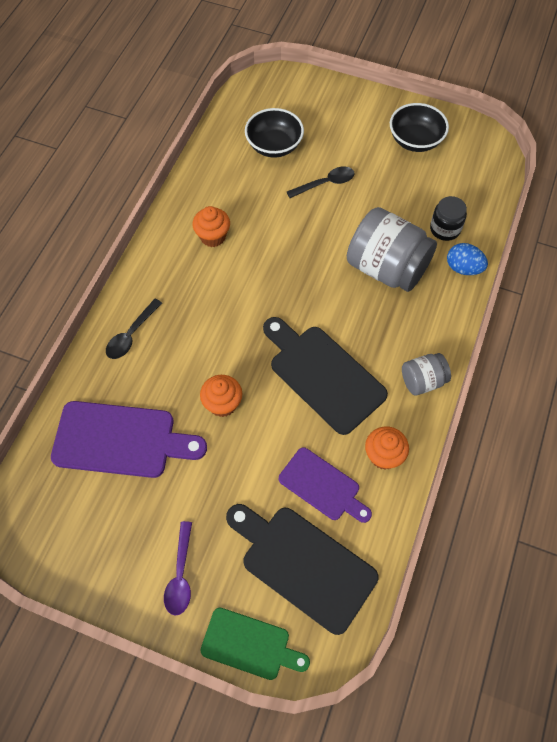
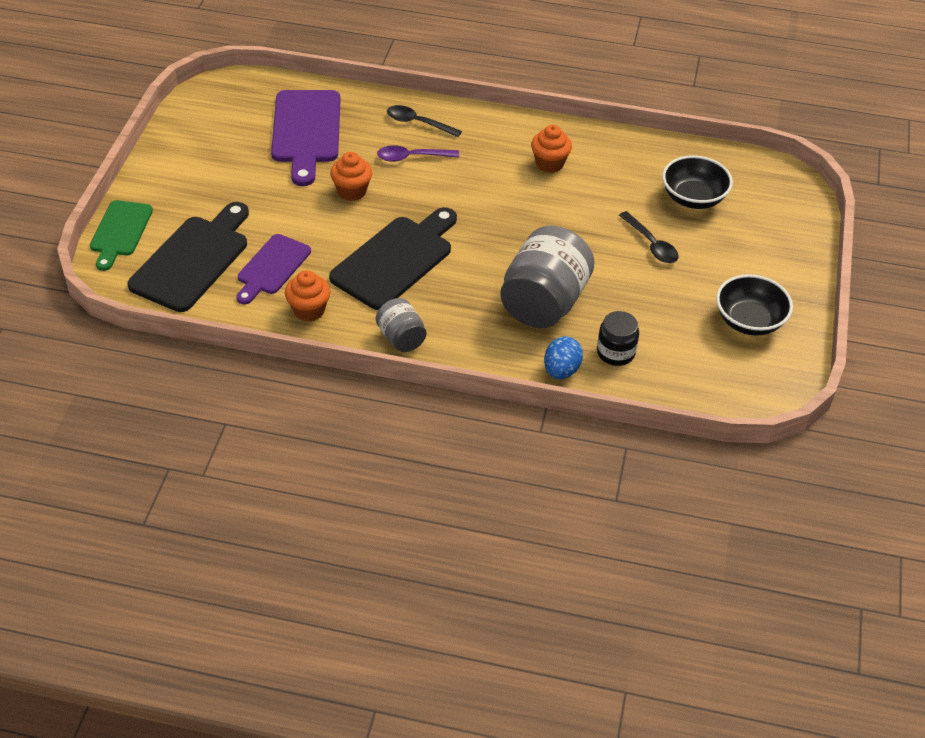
camera: 80 degrees right, 15 degrees down
(180, 574) = (182, 183): purple spoon -> purple spoon (412, 157)

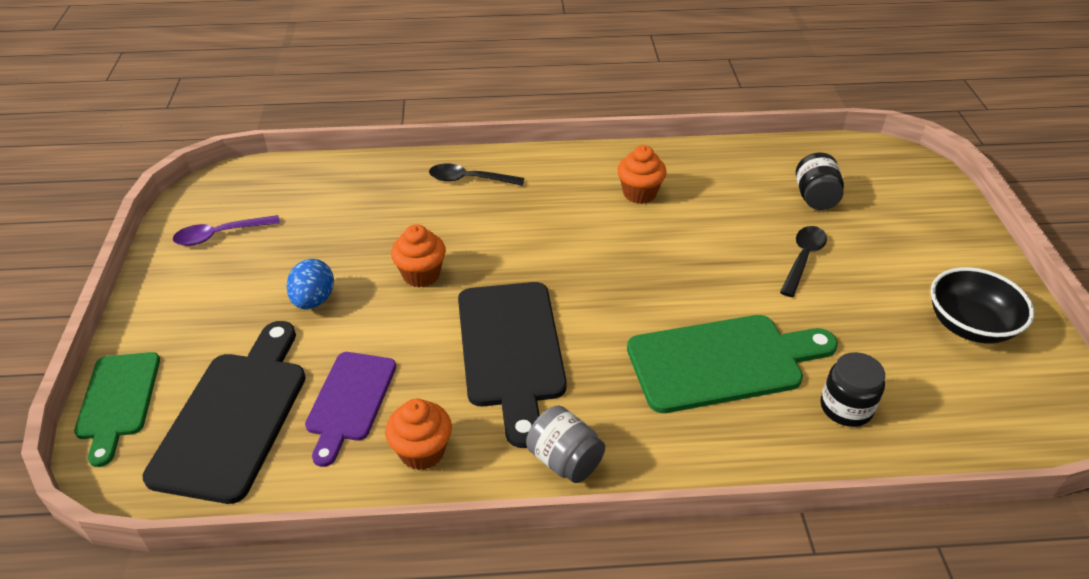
camera: 15 degrees left, 5 degrees down
(306, 131) = (339, 215): purple cutting board -> none
(395, 259) = (511, 350): black cutting board -> black cutting board turned 150 degrees clockwise
(412, 157) = (479, 219): purple spoon -> purple spoon (220, 235)
(544, 302) = (722, 362): grey jar -> green cutting board
(561, 370) = (795, 452): blue egg -> blue egg (313, 300)
(651, 244) = (803, 259): black spoon -> black spoon turned 105 degrees counterclockwise
(693, 198) = (815, 197): black bowl -> black jar

